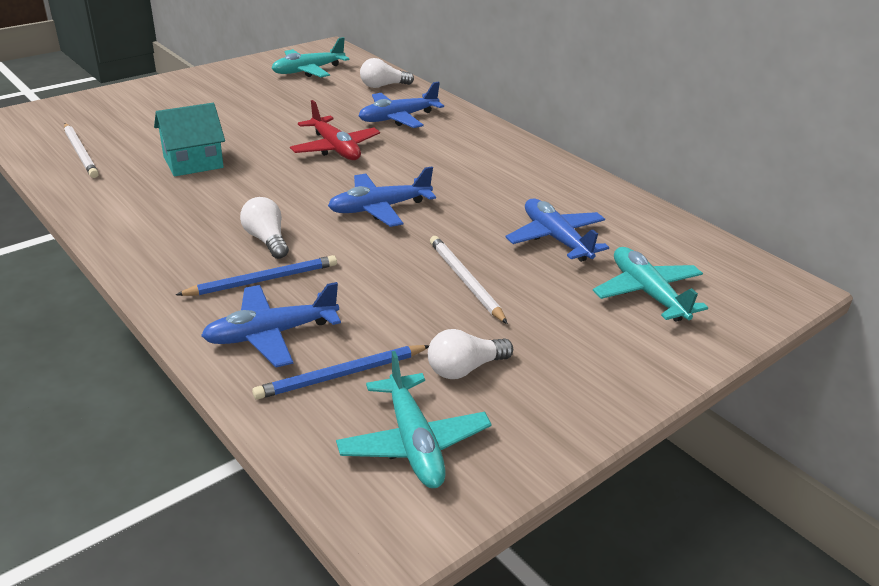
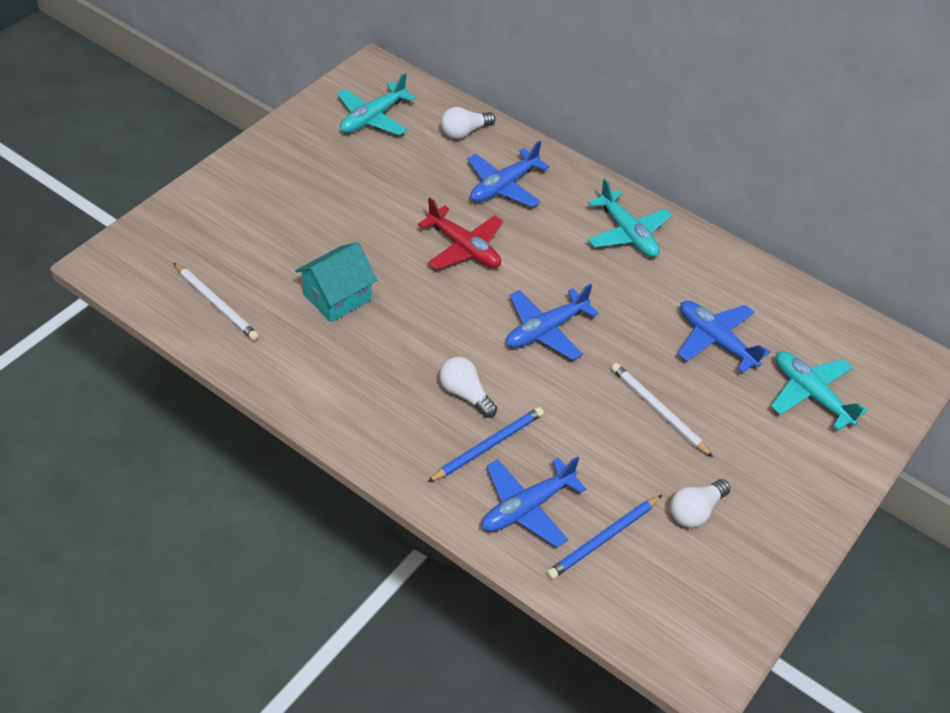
camera: 15 degrees left, 15 degrees up
(413, 443) = (686, 593): turquoise plane -> turquoise plane (627, 233)

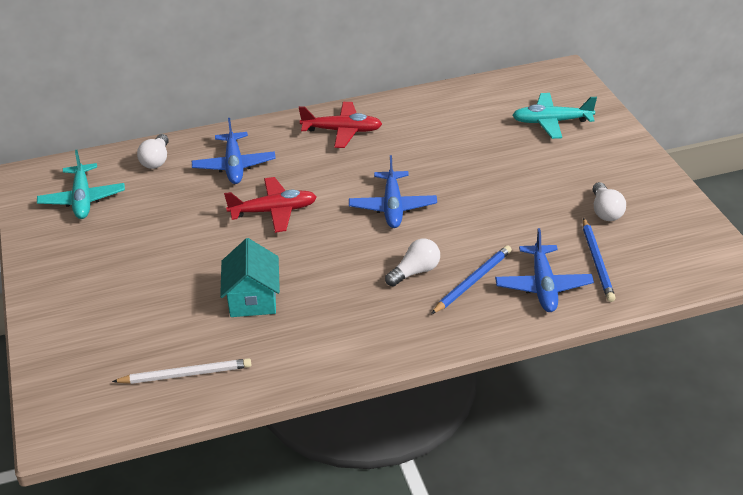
camera: 50 degrees left, 10 degrees down
(465, 394) = (415, 272): white light bulb -> white light bulb turned 150 degrees clockwise
(488, 446) = (472, 281): blue pencil -> blue pencil turned 45 degrees clockwise
(627, 233) = (342, 131): turquoise plane -> red plane
(658, 411) = (510, 189): white pencil -> none
(715, 340) = (473, 138): blue plane -> none

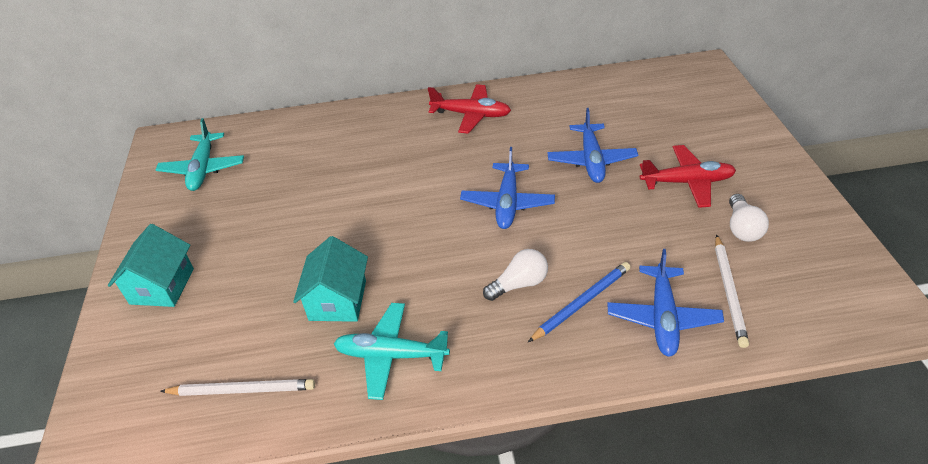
camera: 10 degrees right, 5 degrees up
(80, 303) = (162, 286): none -> turquoise house
(156, 160) = (284, 133): white light bulb -> none
(234, 166) = (357, 144): blue plane -> blue plane (591, 160)
(274, 211) = (384, 197): red plane -> red plane (687, 182)
(551, 122) = (688, 119): turquoise plane -> turquoise plane (391, 355)
(597, 262) = (729, 292): blue pencil -> white pencil

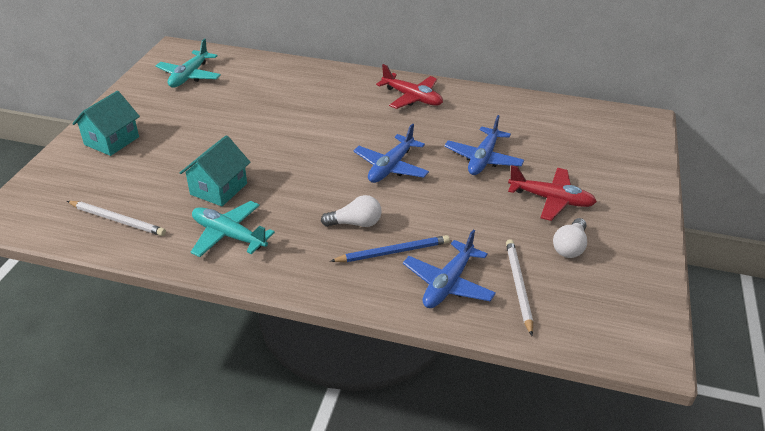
camera: 20 degrees right, 5 degrees down
(729, 292) = (518, 286): white pencil -> white pencil turned 150 degrees clockwise

